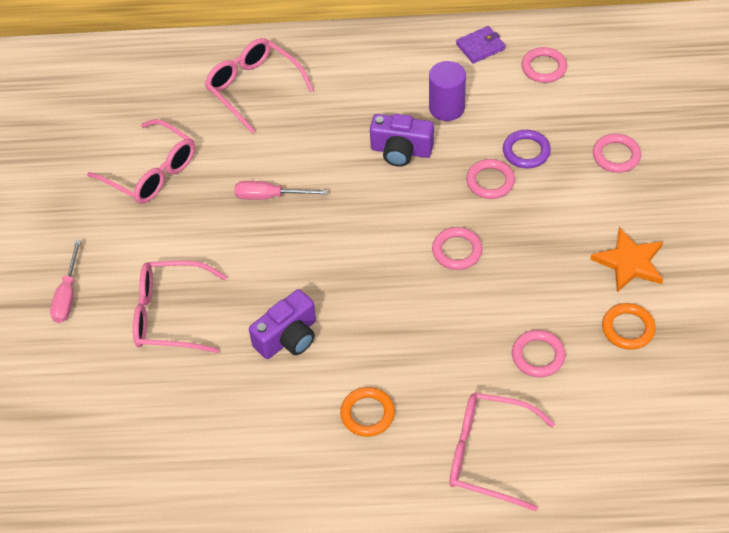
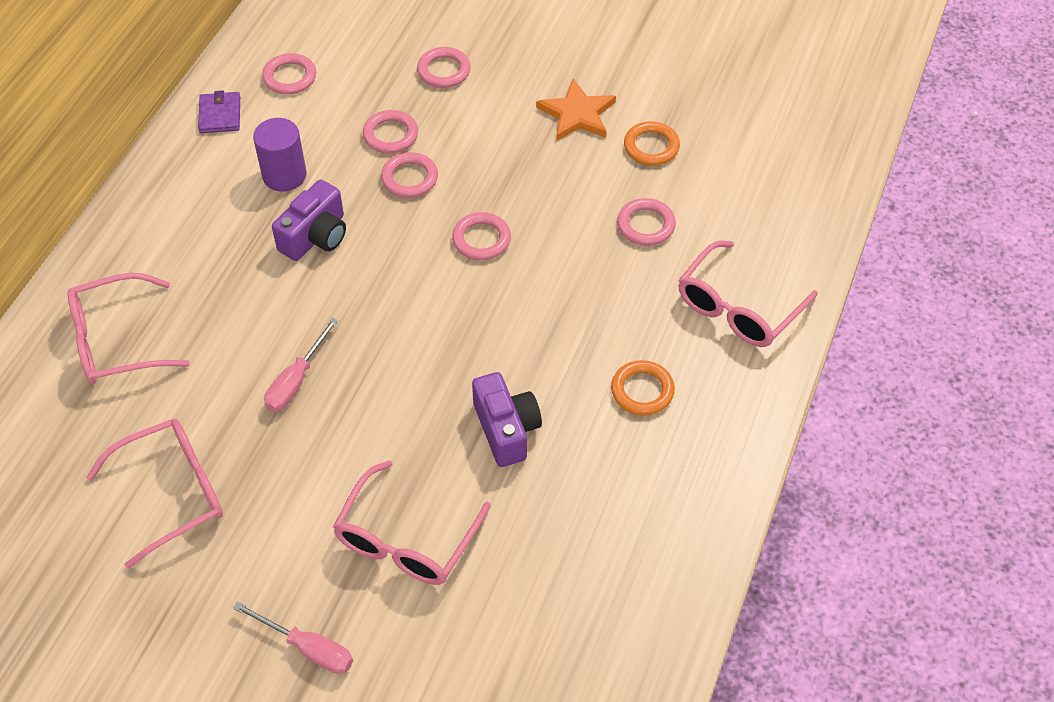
camera: 70 degrees left, 0 degrees up
(526, 151) = (390, 135): purple ring -> pink ring

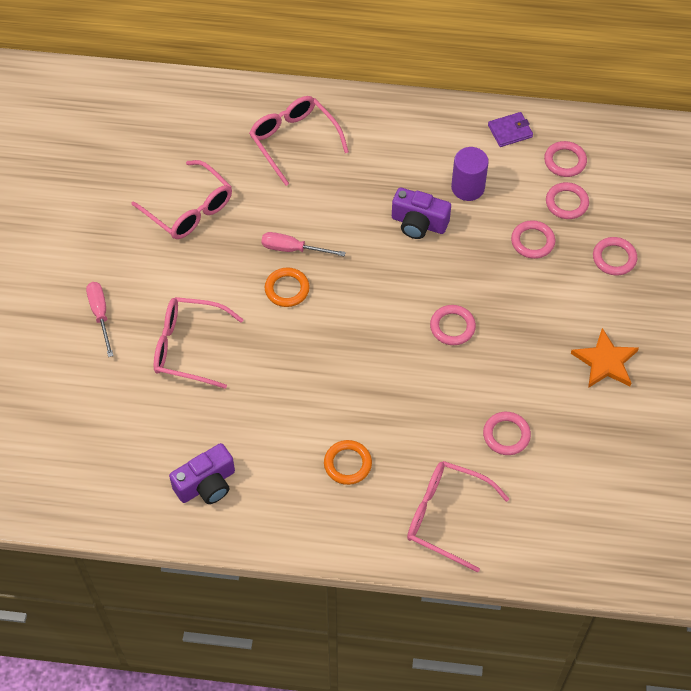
camera: 75 degrees right, 5 degrees up
(308, 648) = (100, 315): pink screwdriver -> pink screwdriver turned 150 degrees clockwise
(409, 178) = (494, 265): pink ring -> pink ring (566, 203)
(506, 429) = (289, 384): purple camera -> purple camera (206, 484)
(651, 147) = (591, 422): orange ring -> orange ring (287, 289)

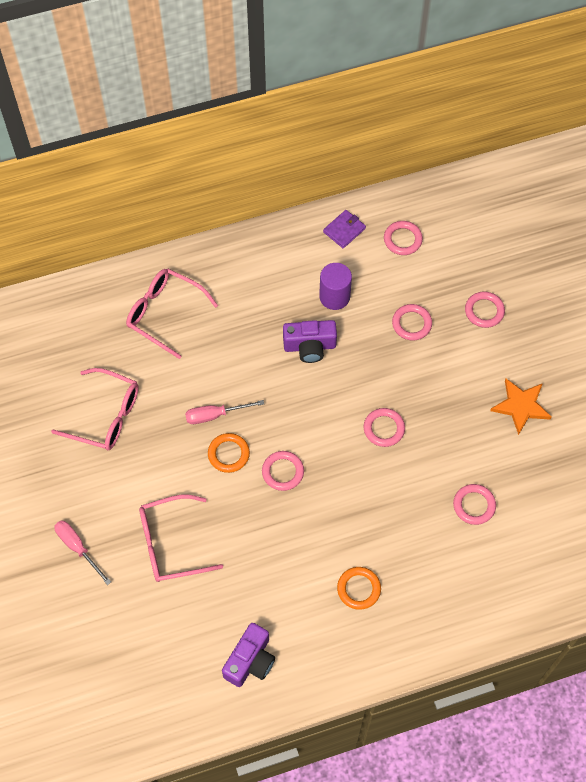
camera: 25 degrees left, 5 degrees up
(446, 516) = (460, 598): pink glasses -> none
(566, 203) = (422, 277): pink ring -> pink ring (283, 472)

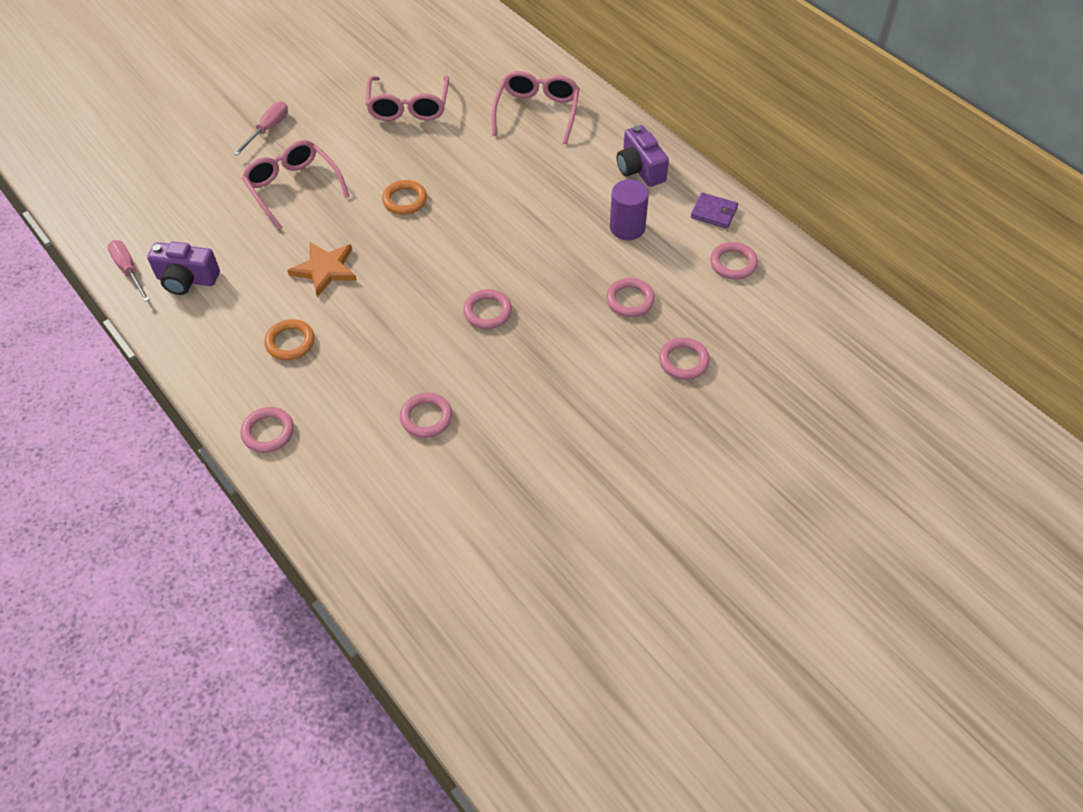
camera: 70 degrees right, 10 degrees down
(215, 415) = (443, 178): pink screwdriver -> pink screwdriver (129, 270)
(283, 472) = (401, 245): pink ring -> pink ring (268, 432)
(310, 346) = (556, 225): purple camera -> purple camera (640, 169)
(521, 406) = (575, 429): orange star -> orange star (325, 269)

